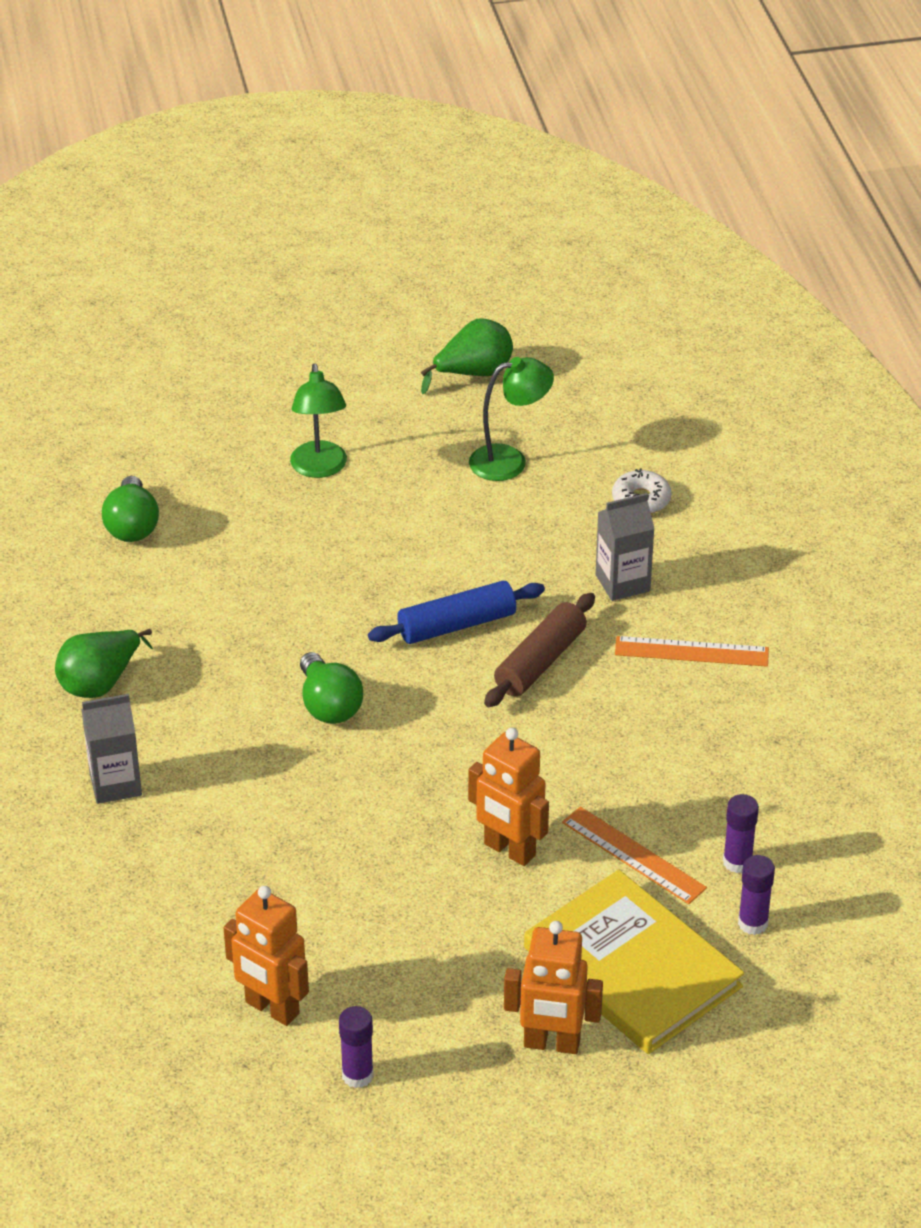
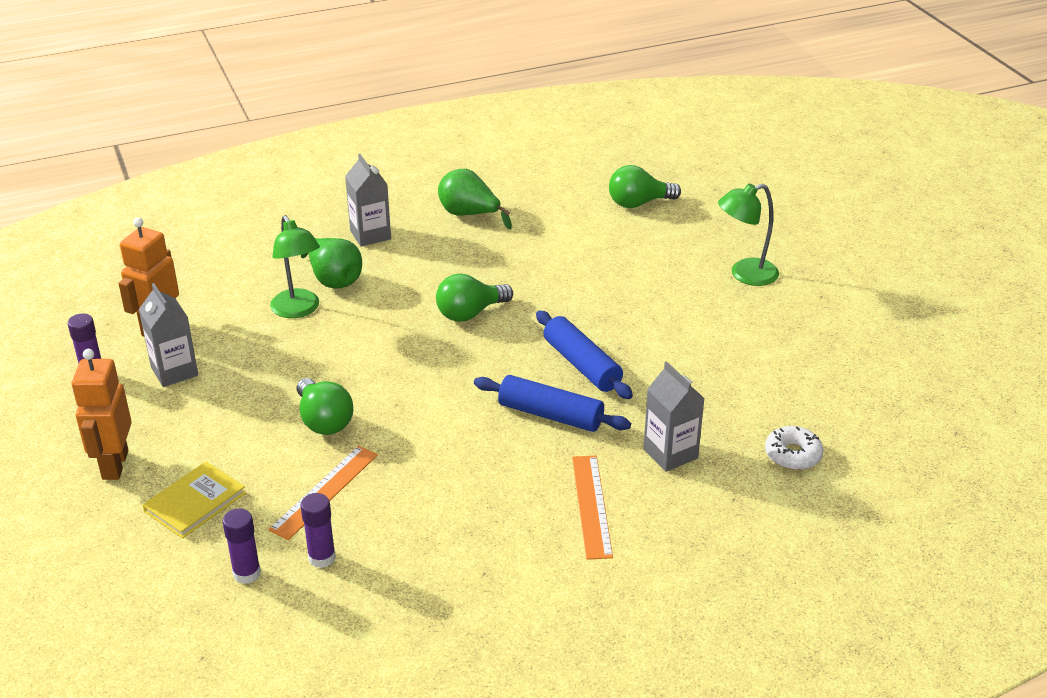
camera: 80 degrees right, 5 degrees down
(376, 990) = (174, 371): none -> grey carton
(473, 374) = (916, 337): green pear -> green pear (333, 279)
(509, 461) = (807, 370): green lamp -> green lamp (298, 310)
(509, 850) = (324, 421): orange robot -> green light bulb
(540, 662) = (550, 415): brown rolling pin -> blue rolling pin
(632, 967) = (195, 502): yellow book -> yellow book, size x0.53

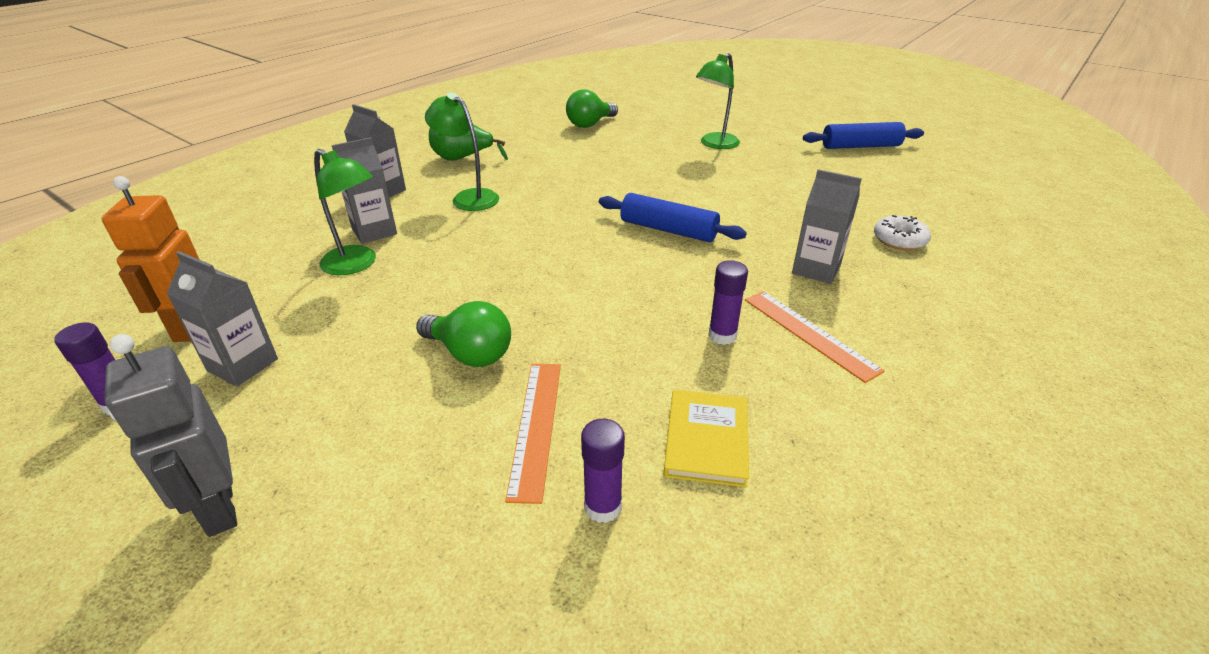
camera: 30 degrees left, 0 degrees up
(114, 465) = (218, 508): orange robot -> grey robot
(195, 502) = (376, 509): yellow book -> yellow book (706, 440)
(247, 573) = (524, 576): purple glue stick -> purple glue stick (722, 335)
(333, 279) = (374, 231): green pear -> grey carton
(438, 266) = (469, 197): none -> green lamp
(470, 313) = (532, 221): green light bulb -> none
(550, 415) = (686, 274): blue rolling pin -> blue rolling pin (860, 146)

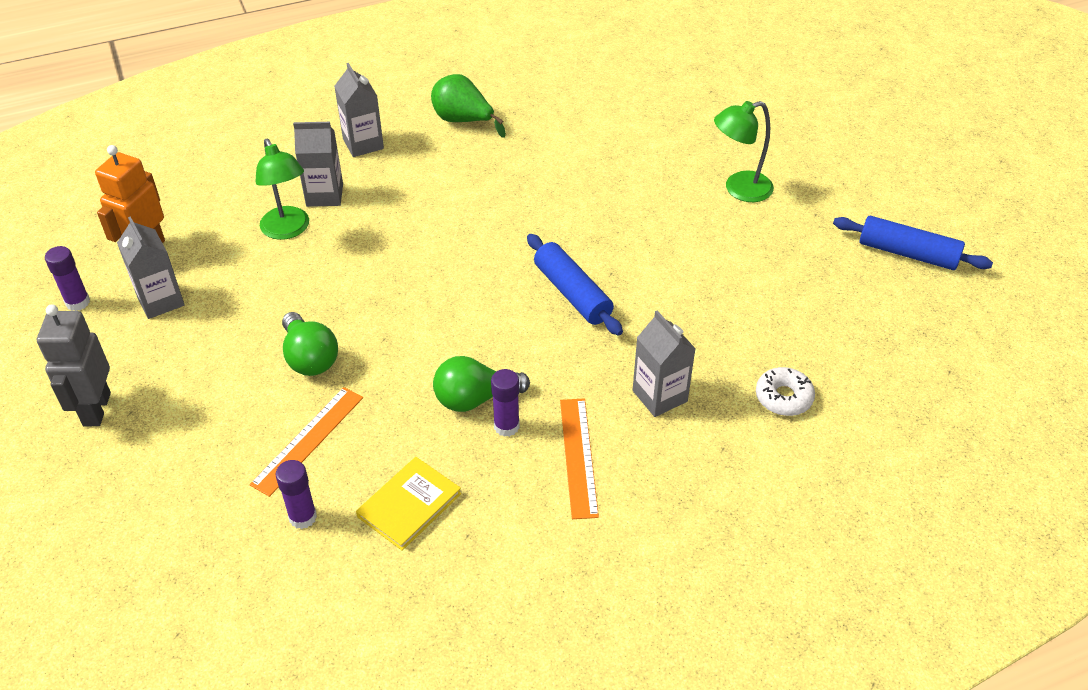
camera: 30 degrees right, 10 degrees up
(469, 197) = (430, 180): green lamp -> none
(590, 124) = (633, 107): green light bulb -> green light bulb (475, 399)

